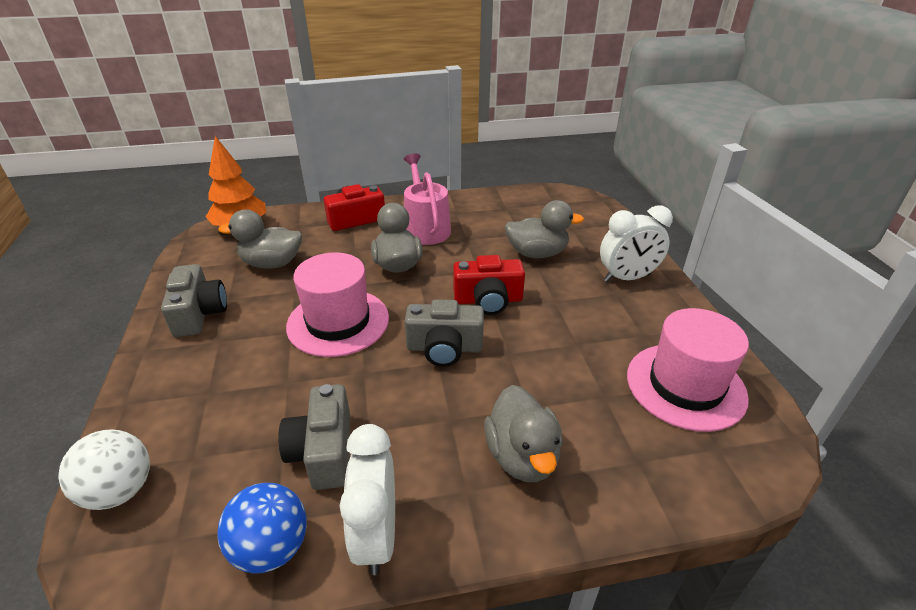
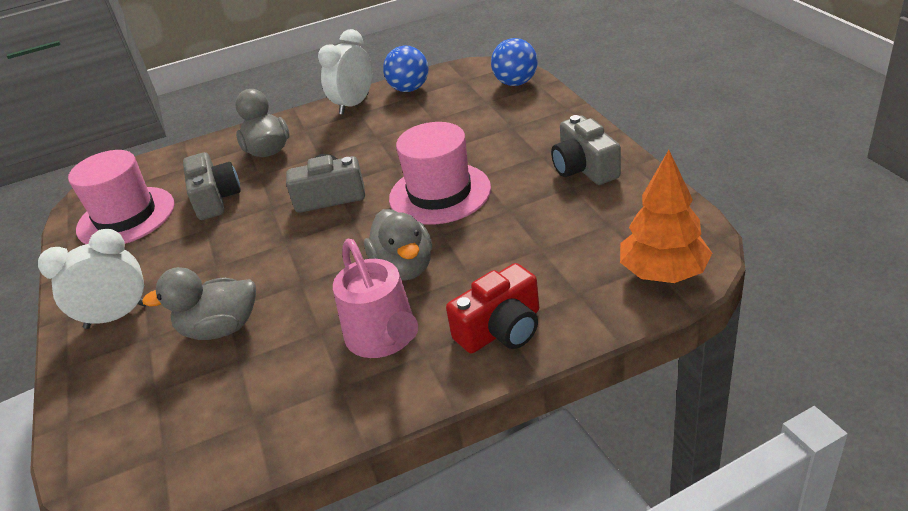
camera: 175 degrees right, 0 degrees up
(120, 490) = (516, 83): white ball -> blue ball
(272, 263) = (562, 232): grey duck -> none
(323, 451) = (402, 122): grey camera -> grey camera (215, 199)
(377, 535) = (354, 104): white clock -> white clock turned 135 degrees counterclockwise
(488, 300) = (289, 249): red camera -> none

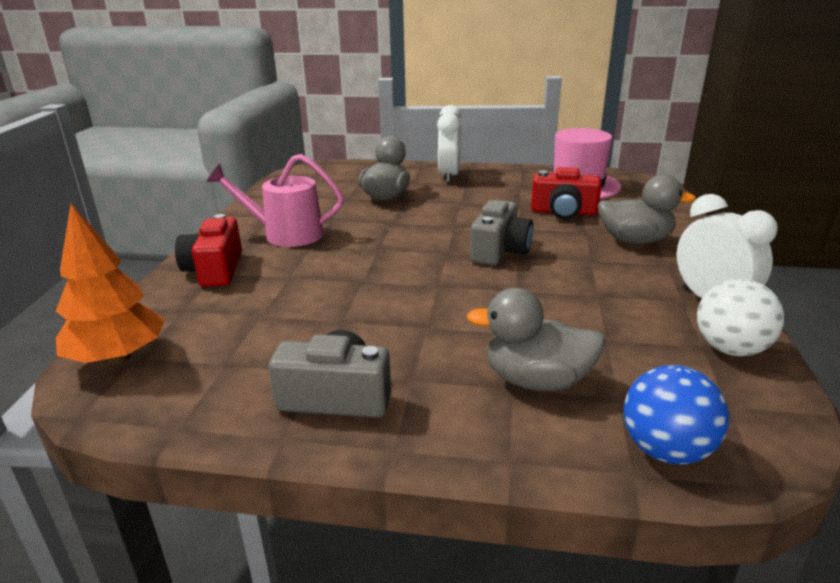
camera: 115 degrees right, 10 degrees down
(215, 199) = (563, 212): grey camera -> red camera
(404, 268) = (344, 256): grey duck -> grey duck (536, 381)
(409, 89) = (730, 349): blue ball -> white ball
(440, 193) = (426, 297): pink hat -> none

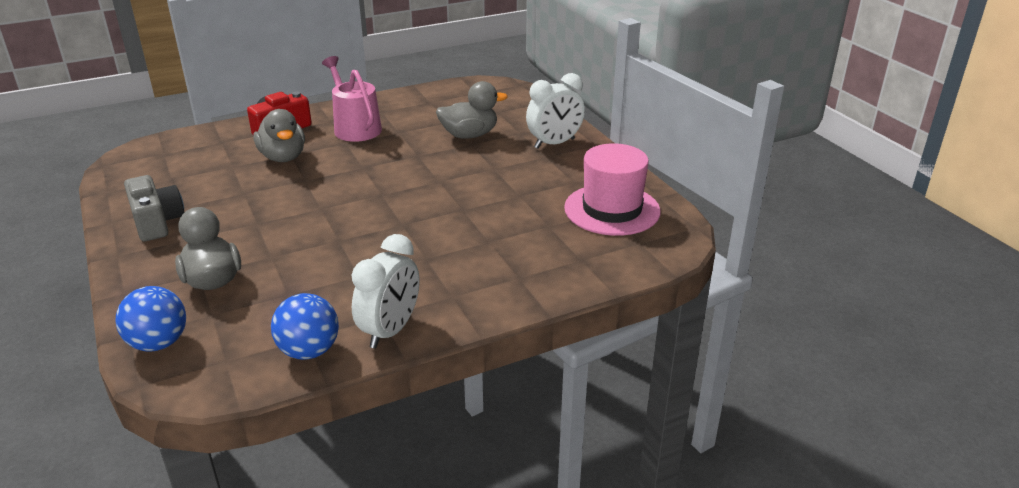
camera: 55 degrees right, 5 degrees up
(118, 358) = (159, 149): orange tree -> none
(500, 251) = (405, 214): grey camera -> none
(563, 212) = (525, 220): red camera -> none
(635, 241) = (491, 270): grey duck -> grey duck (283, 157)
(730, 349) = (309, 351): white ball -> blue ball

